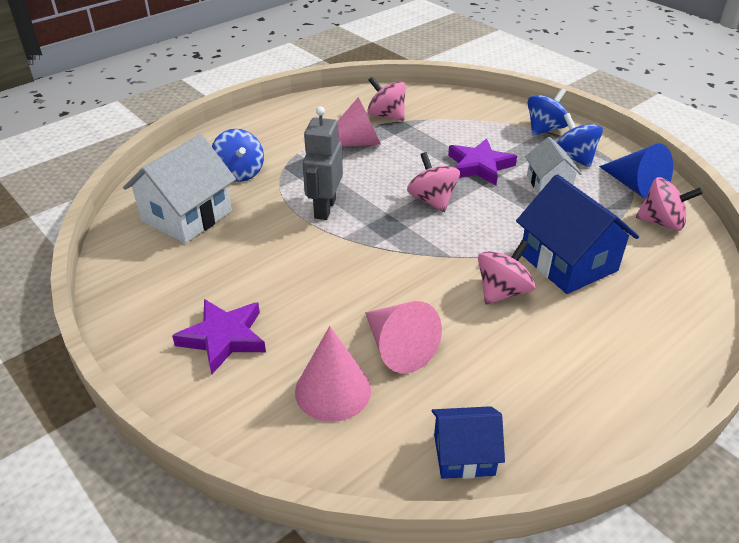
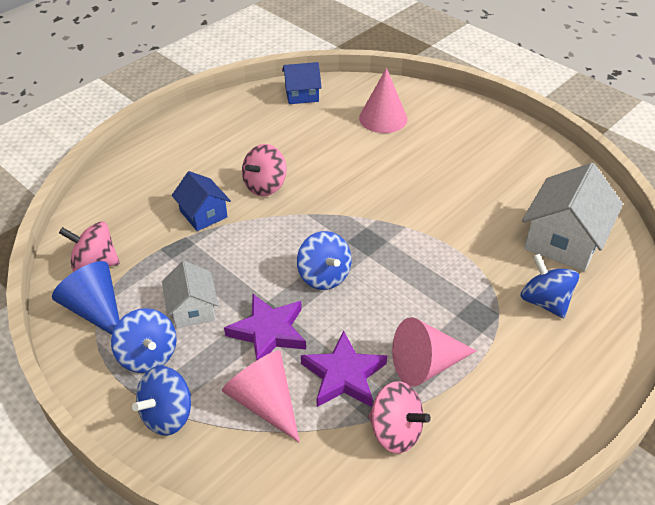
camera: 175 degrees right, 5 degrees up
(223, 338) = (468, 142): purple star -> purple star (344, 375)
(324, 208) = (433, 258): grey robot -> none
(398, 347) = (344, 143): pink cone -> pink cone (264, 402)
(432, 200) = (324, 276): pink spinning top -> blue spinning top
(568, 262) = (203, 214): blue house -> blue house, size x0.58

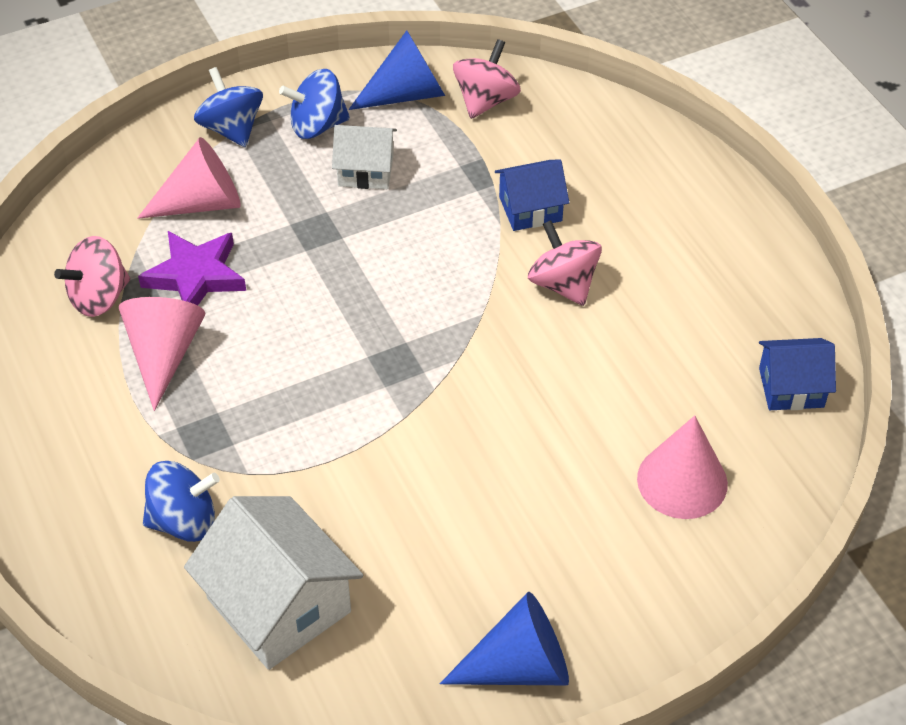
camera: 110 degrees right, 5 degrees up
(269, 332) = (294, 228): purple star -> none
(302, 94) = (791, 387): blue house -> blue house turned 75 degrees clockwise
(324, 276) = (355, 301): blue spinning top -> none
(526, 147) = (518, 666): none -> blue cone

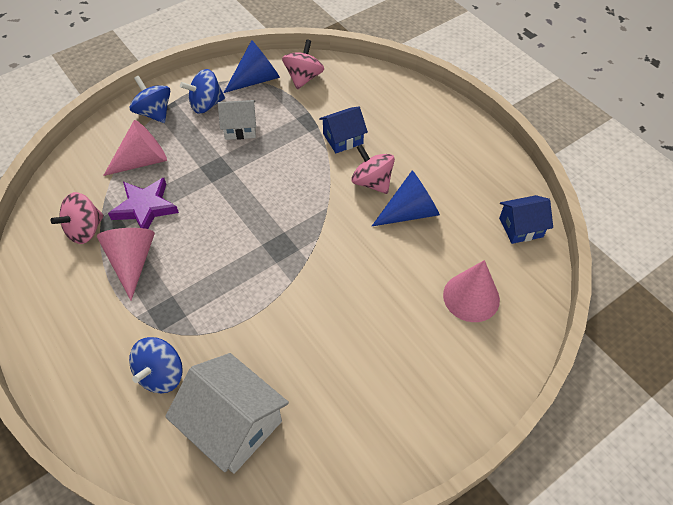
camera: 10 degrees left, 5 degrees up
(184, 521) = (161, 374): blue spinning top -> blue spinning top turned 135 degrees clockwise
(518, 666) = (398, 441): blue cone -> blue cone (410, 212)

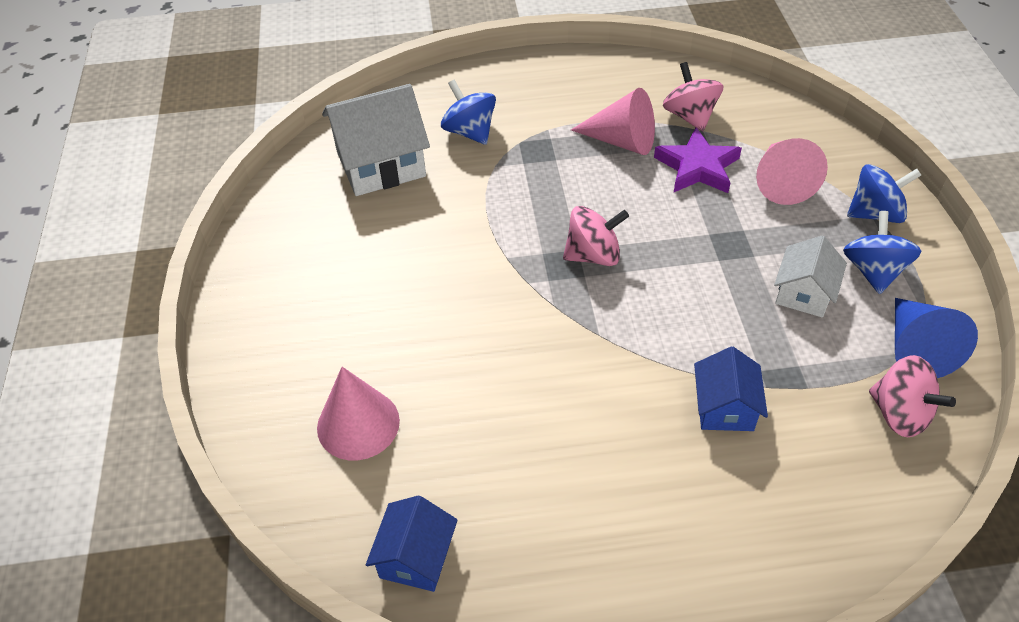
camera: 120 degrees right, 5 degrees down
(372, 182) = (615, 405): pink spinning top -> pink spinning top (593, 255)
(410, 212) = (533, 425): blue cone -> none

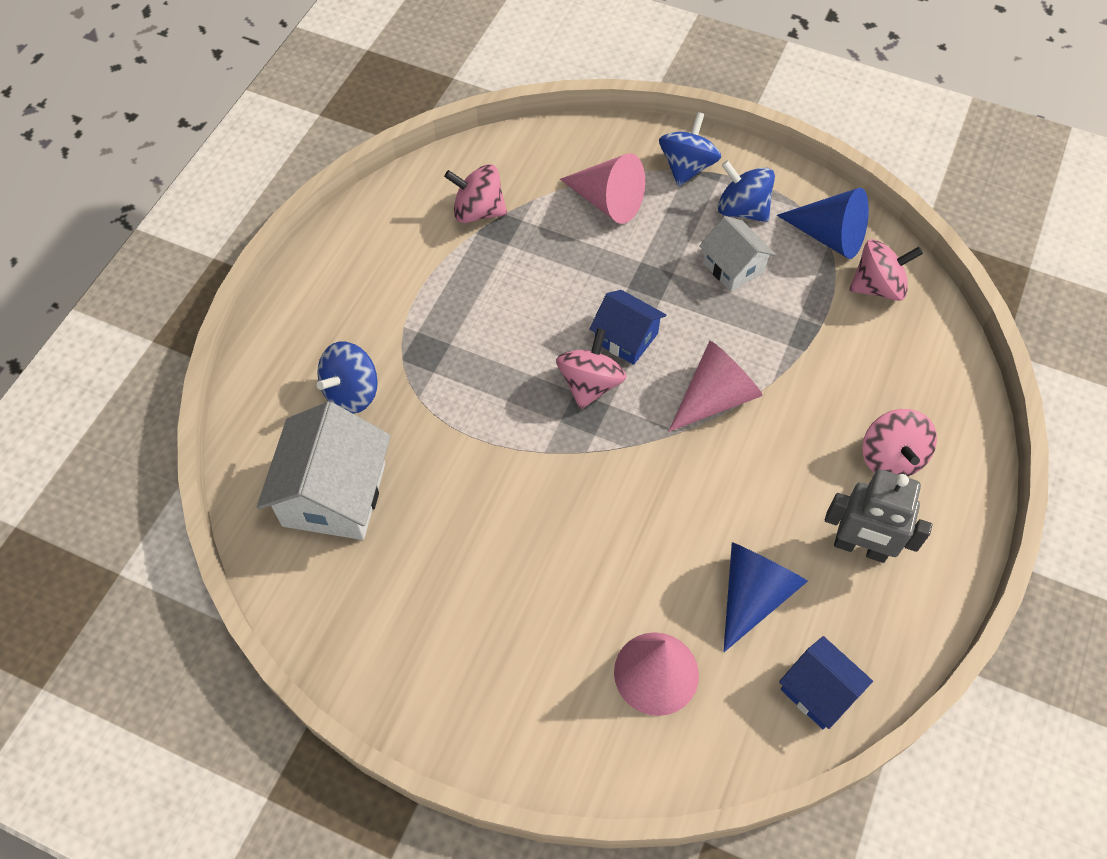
camera: 60 degrees left, 10 degrees up
(470, 132) = (352, 392): blue spinning top -> blue spinning top turned 45 degrees counterclockwise
(478, 461) = (753, 594): none -> blue cone
(589, 527) = (860, 548): none -> grey robot
(621, 141) = (467, 279): pink cone -> pink cone (715, 397)
(697, 167) = (545, 246): purple star -> none
(711, 511) = (891, 457): none -> pink spinning top
(724, 407) = (807, 390): blue house -> blue house (626, 338)

